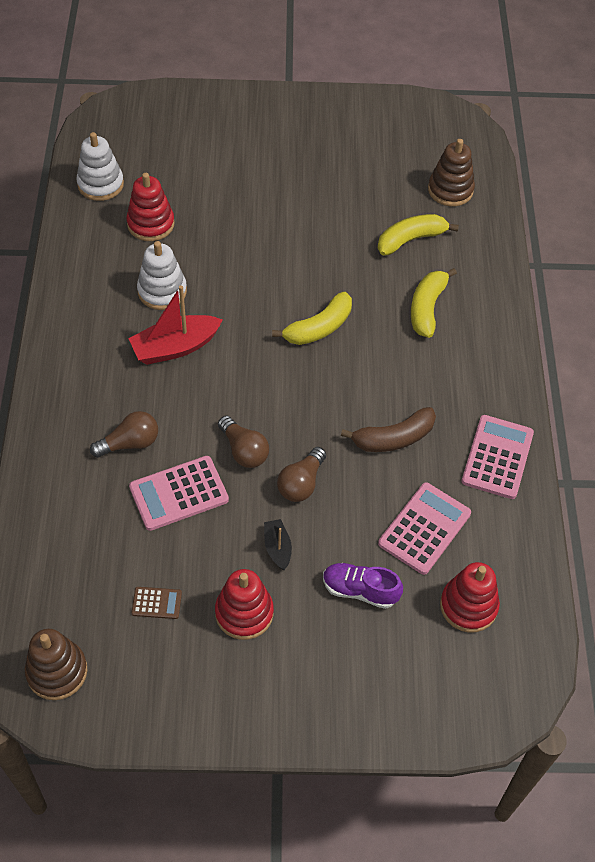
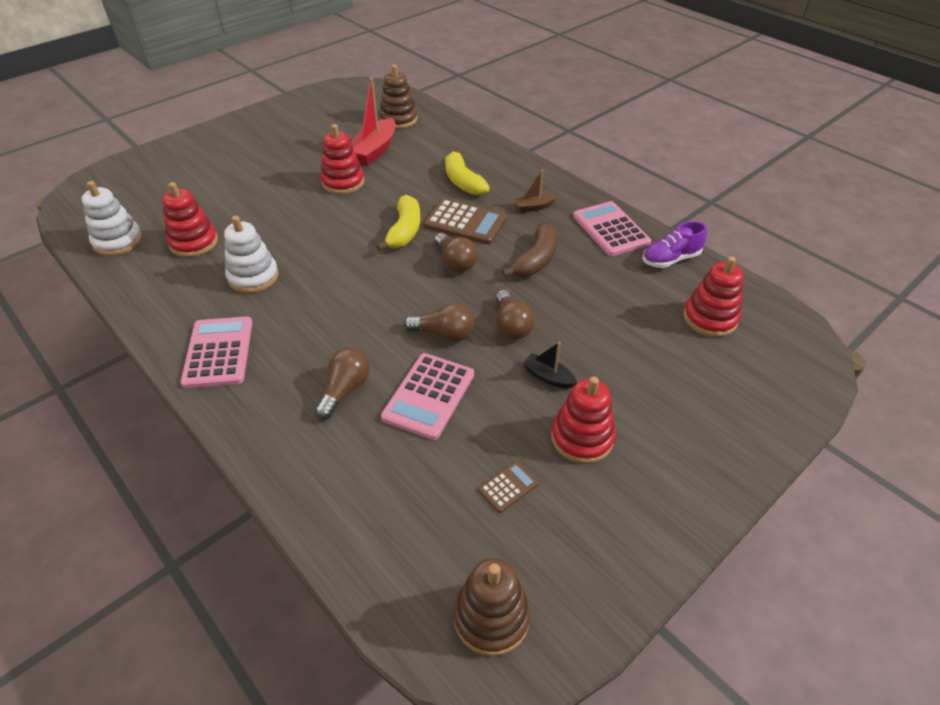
camera: 40 degrees left, 10 degrees down
(175, 347) = (307, 304): red boat -> red boat (374, 150)
(323, 237) = (343, 182): none -> red stacking toy
(325, 390) = (455, 262): none -> brown light bulb
(360, 590) = (637, 360): purple shoe -> purple shoe (670, 259)
(378, 356) = (465, 222): none -> brown calculator
(411, 239) = (405, 154): yellow banana -> none
(424, 528) = (624, 295): pink calculator -> pink calculator (218, 352)
(457, 383) = (534, 207): none -> brown boat

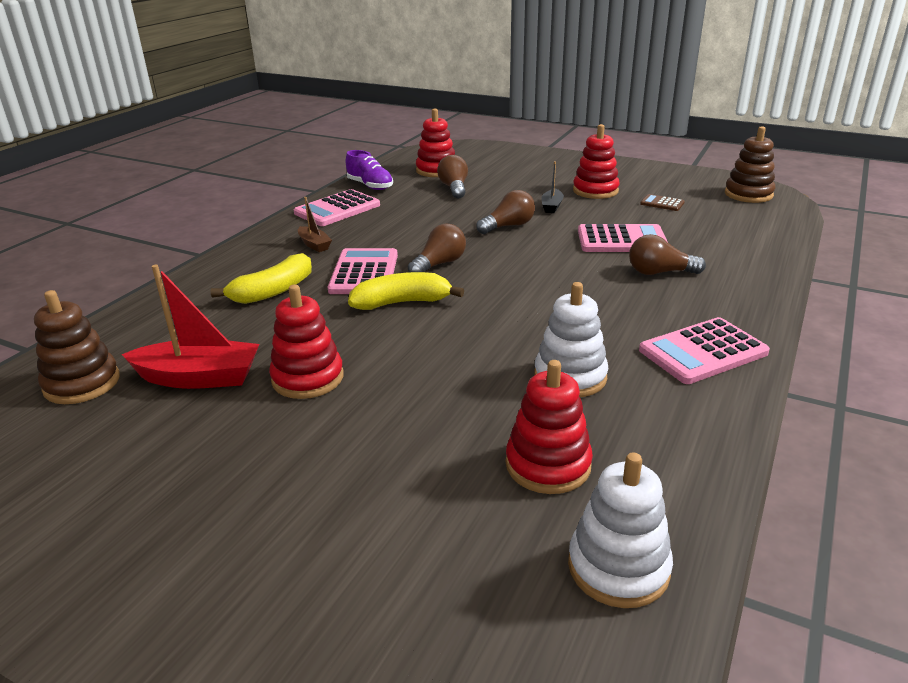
camera: 110 degrees left, 15 degrees down
(443, 334) = (547, 249): brown light bulb -> brown light bulb (454, 188)
(465, 222) = (364, 273): brown calculator -> pink calculator
(536, 260) = (407, 230): brown banana -> none

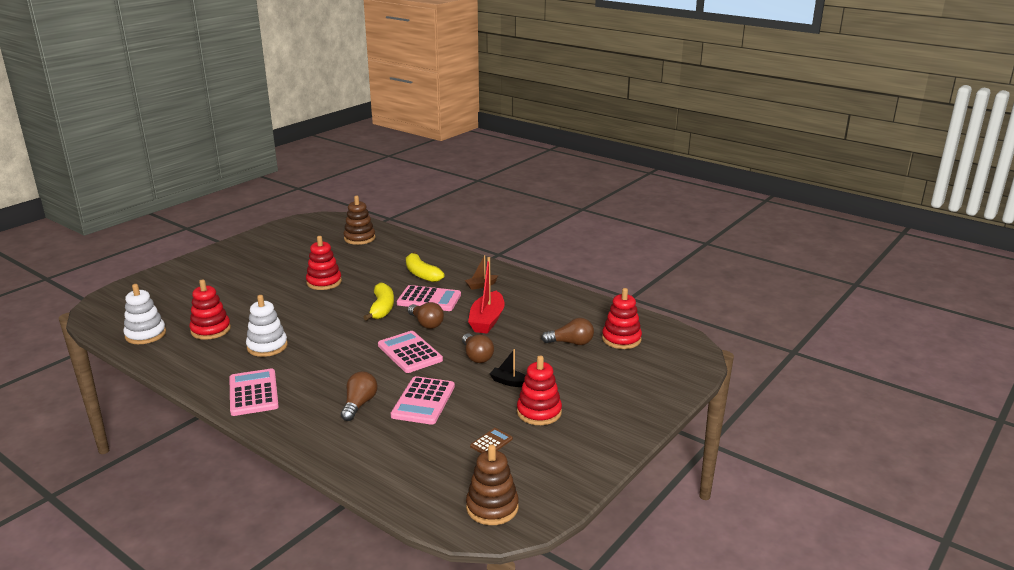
camera: 100 degrees right, 5 degrees down
(199, 378) = (344, 260): red boat -> red boat (487, 320)
(337, 209) = (542, 294): pink calculator -> pink calculator (410, 353)
(370, 186) = (589, 308): purple shoe -> none

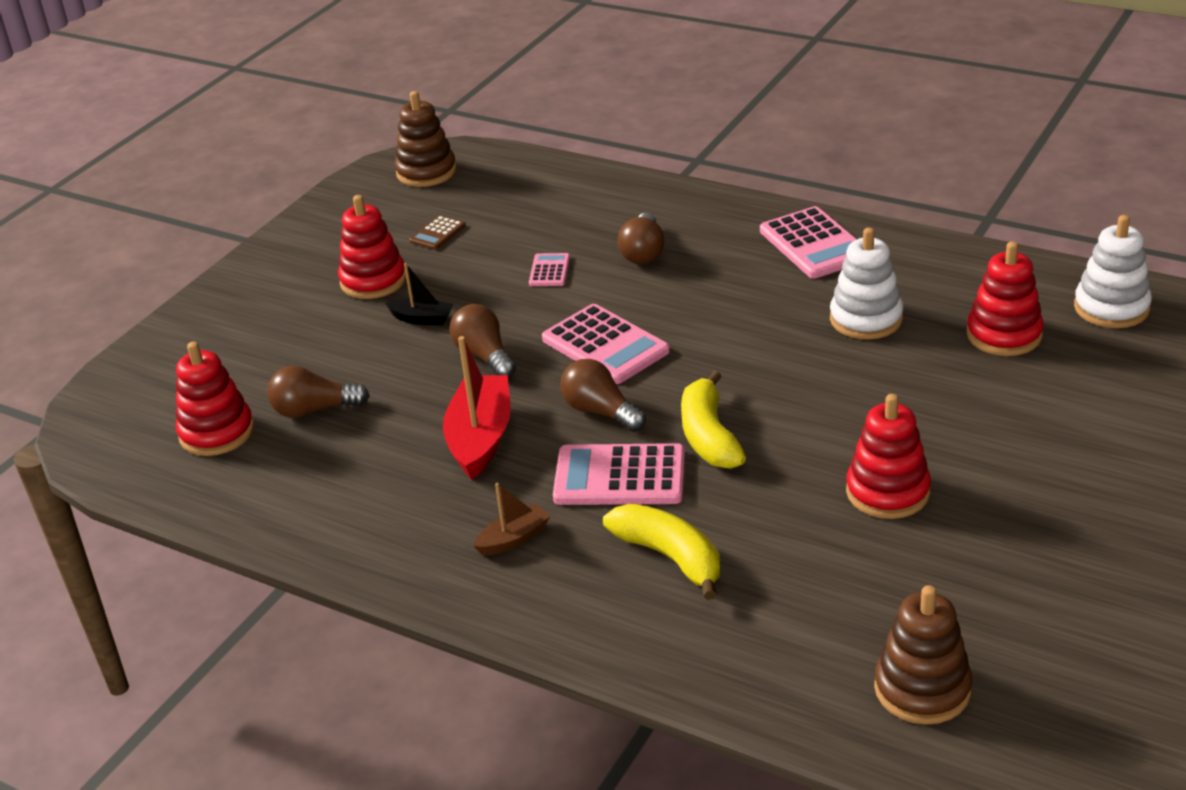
camera: 175 degrees right, 10 degrees up
(423, 401) = (549, 271): pink calculator -> pink calculator, size x0.51

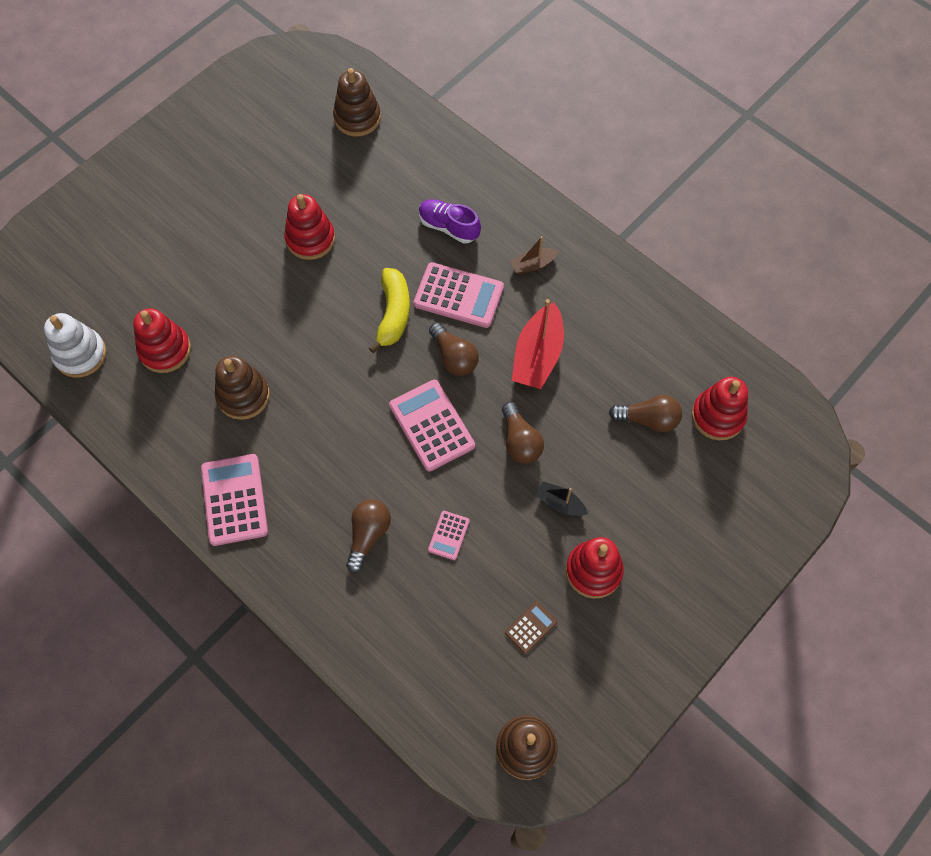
camera: 170 degrees left, 30 degrees up
(670, 557) = (448, 227): yellow banana -> purple shoe
(866, 319) = (243, 396): white stacking toy -> brown stacking toy

